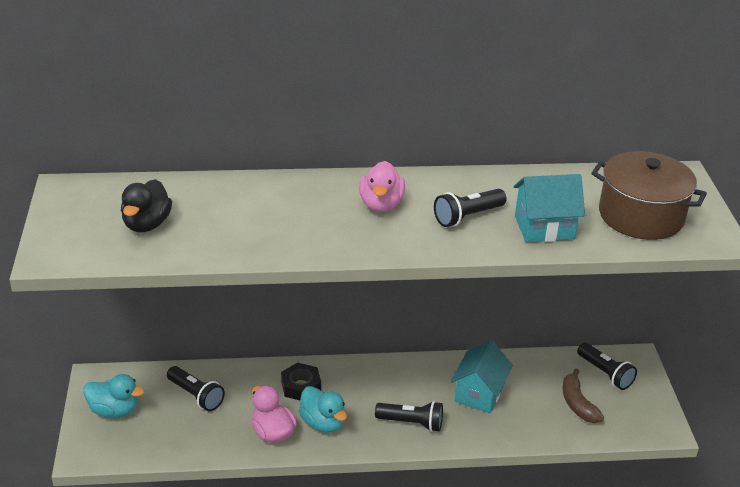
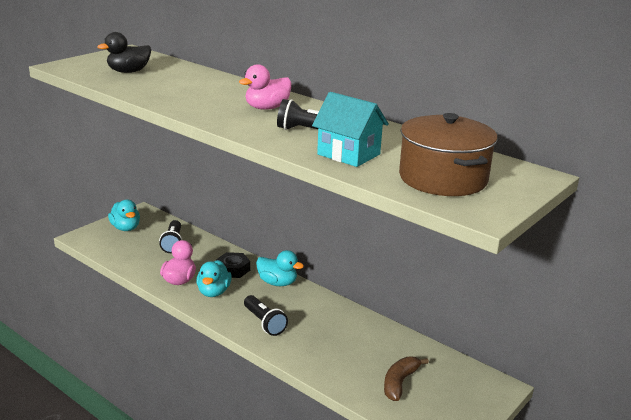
camera: 45 degrees right, 10 degrees down
(360, 374) = (277, 283): none -> turquoise duck
(479, 393) = (336, 335): turquoise house -> none
(605, 373) = (455, 379): black flashlight -> none

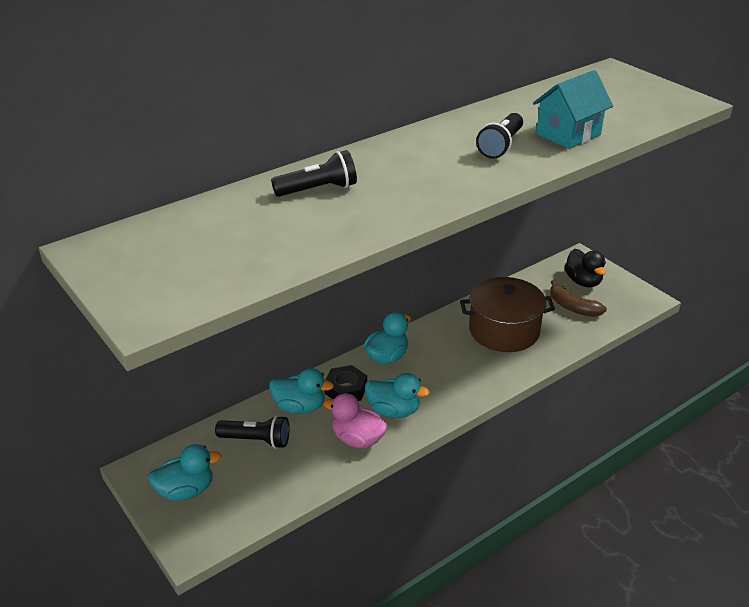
camera: 75 degrees left, 10 degrees up
(128, 72) = (219, 250): black duck -> black duck (583, 281)
(209, 254) = (300, 407): none -> turquoise duck
(264, 323) = (466, 377): black flashlight -> black flashlight (318, 190)
(267, 108) = (419, 160): pink duck -> none
(443, 178) = (623, 104): brown pot -> brown pot (504, 330)

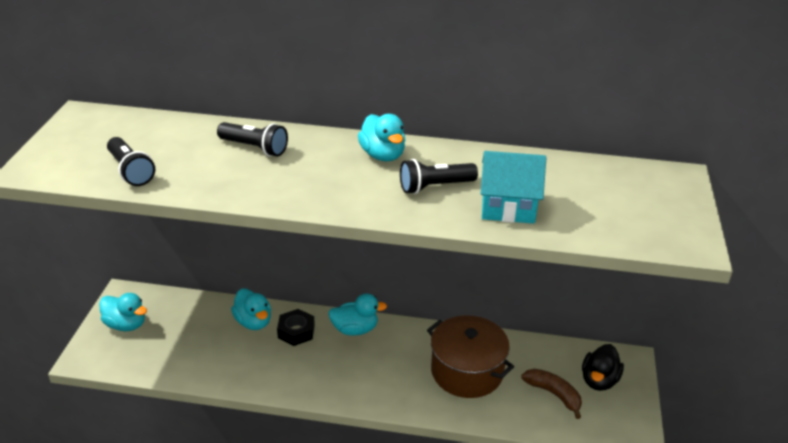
camera: 45 degrees right, 0 degrees up
(256, 440) = (200, 324): black flashlight -> black flashlight (130, 171)
(358, 439) = (253, 369): pink duck -> none
(393, 411) = (302, 368): turquoise duck -> turquoise duck (382, 155)
(573, 307) = (554, 394): brown banana -> brown banana turned 135 degrees clockwise

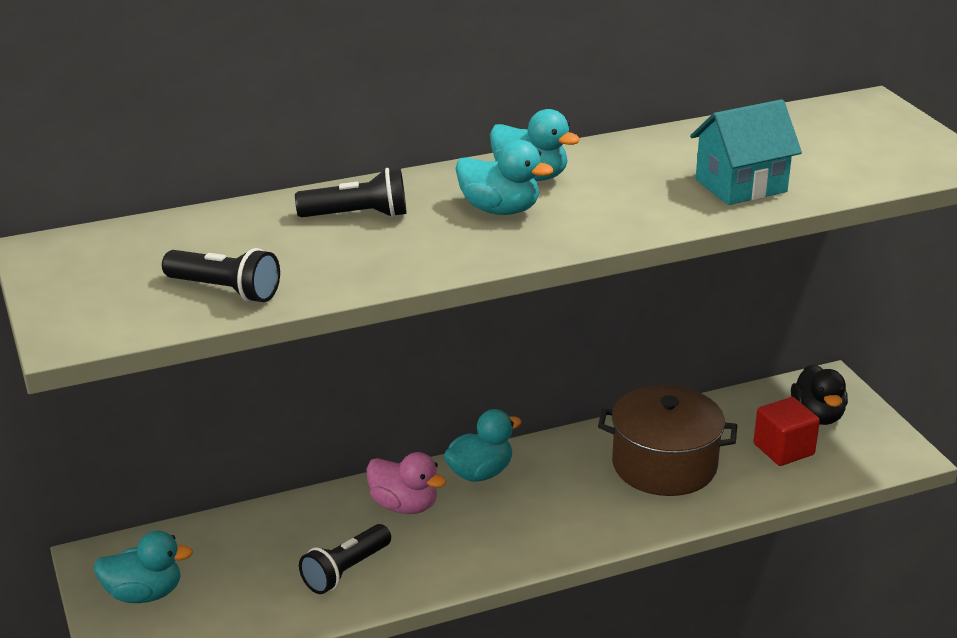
camera: 30 degrees left, 5 degrees down
(253, 322) = (333, 517): turquoise duck -> turquoise duck (500, 210)
(296, 331) = (404, 505): black nut -> pink duck
(435, 187) = (635, 190): black flashlight -> black flashlight (345, 571)
(554, 394) = (783, 449): brown banana -> red cube

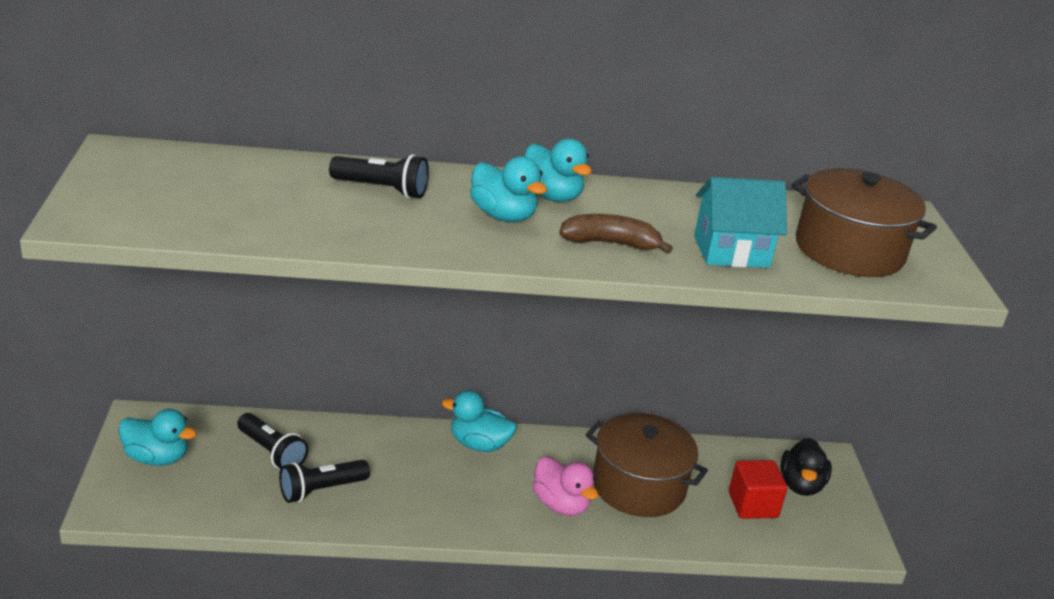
camera: 15 degrees right, 0 degrees up
(225, 291) = (226, 219): black flashlight -> black flashlight (271, 452)
(404, 505) = (401, 452): pink duck -> pink duck (560, 505)
(480, 473) = (479, 444): turquoise duck -> turquoise duck turned 150 degrees counterclockwise
(623, 209) = (610, 243): none -> brown banana
(845, 154) = (849, 250): none -> brown pot

